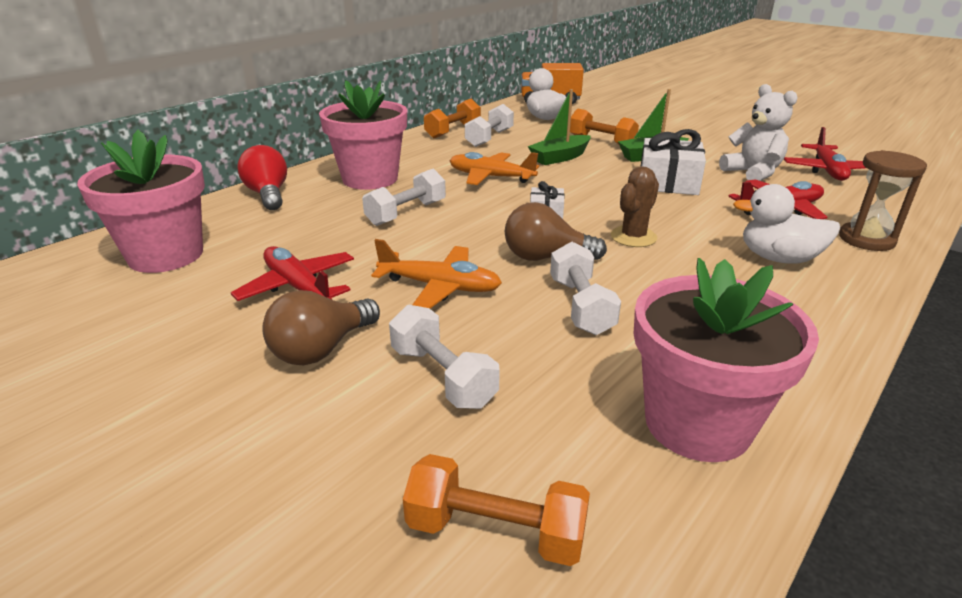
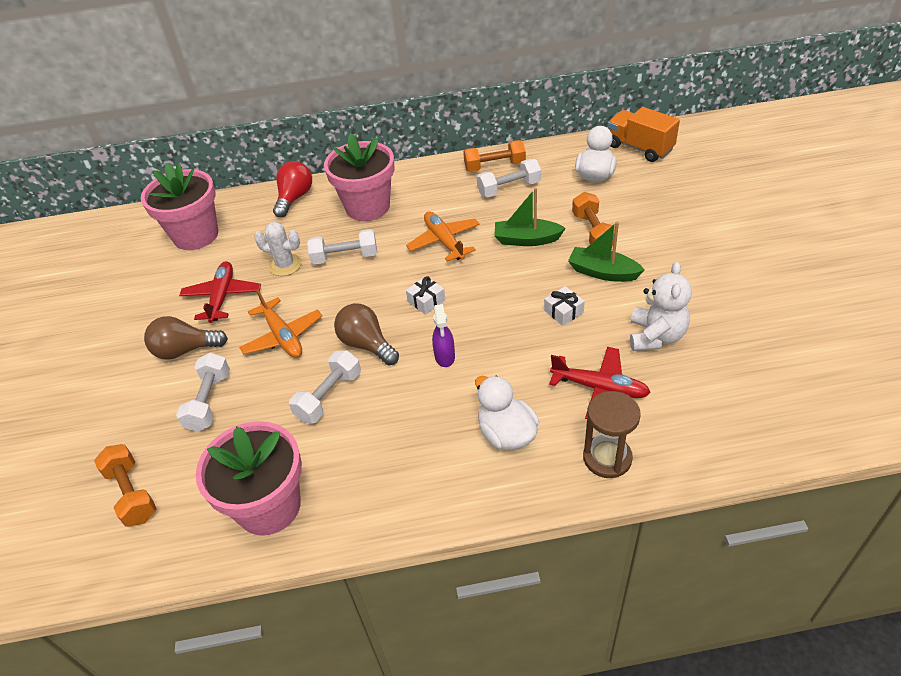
camera: 45 degrees right, 15 degrees up
(343, 239) = (285, 265): none -> white cactus
(633, 237) = (445, 357): brown cactus -> purple spray bottle
(668, 182) = (563, 312): white gift -> white gift, size x0.52
(828, 171) = (735, 369): red plane -> none

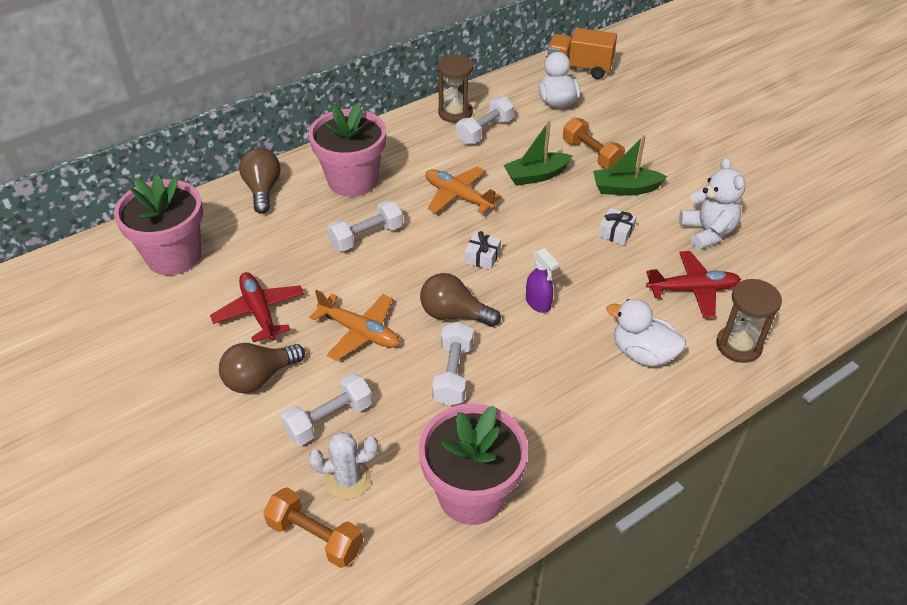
camera: 30 degrees left, 0 degrees up
(209, 401) = (329, 419): white dumbbell -> white dumbbell turned 75 degrees clockwise
(285, 265) = (306, 261): white cactus -> white cactus (348, 479)
(294, 198) = (263, 190): red light bulb -> brown light bulb
(494, 166) = (455, 113): orange dumbbell -> brown hourglass

